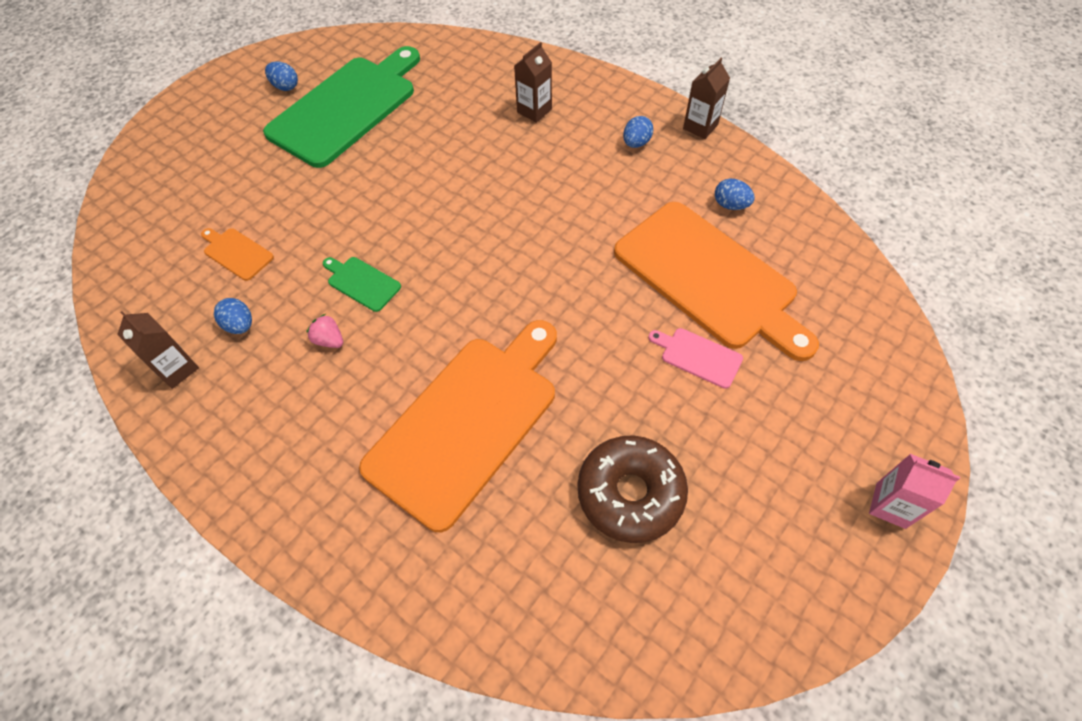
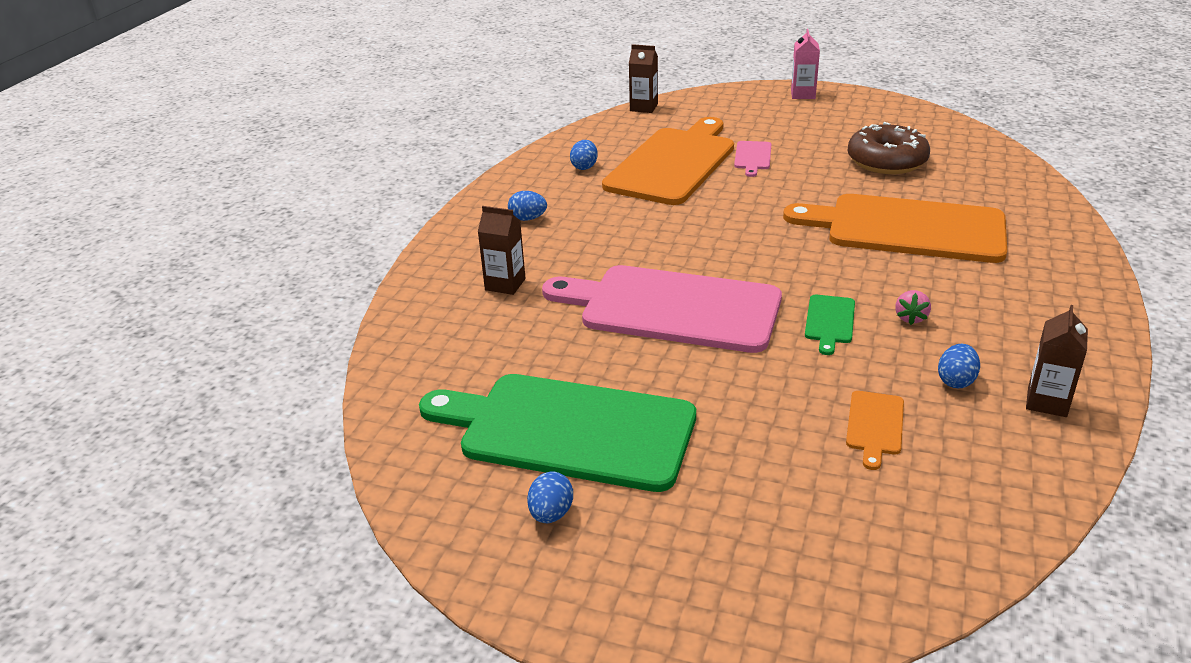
camera: 110 degrees left, 25 degrees down
(443, 194) = (672, 308): none -> pink cutting board
(700, 127) = (487, 193): brown carton -> brown carton (643, 107)

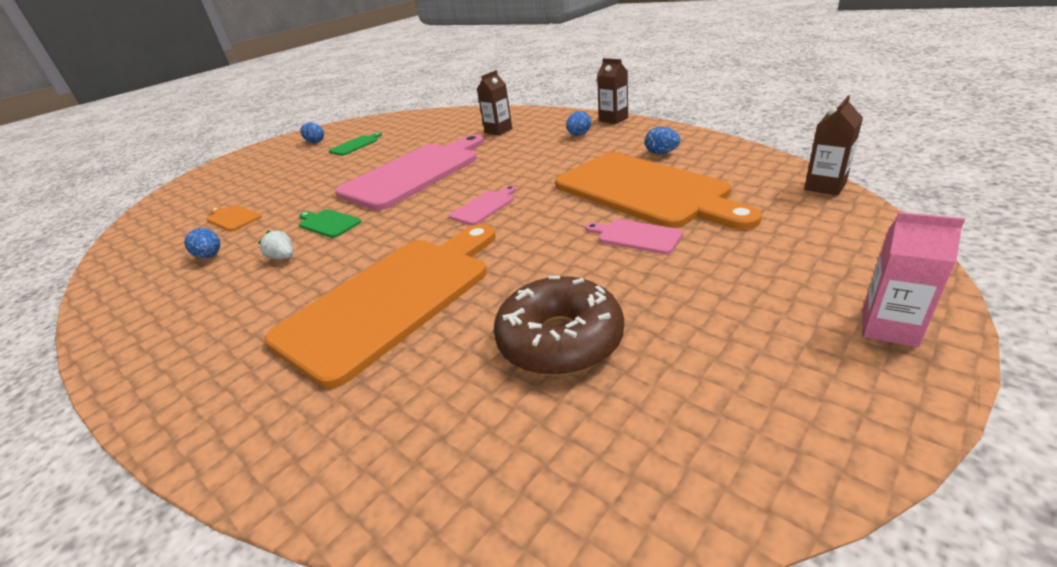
camera: 115 degrees right, 0 degrees up
(568, 430) = (355, 145): green cutting board -> green cutting board, size x0.40
(738, 231) = (484, 206): none -> pink cutting board
(910, 318) = (283, 257): pink strawberry -> white strawberry
(1047, 402) = (138, 287): brown carton -> brown carton (613, 119)

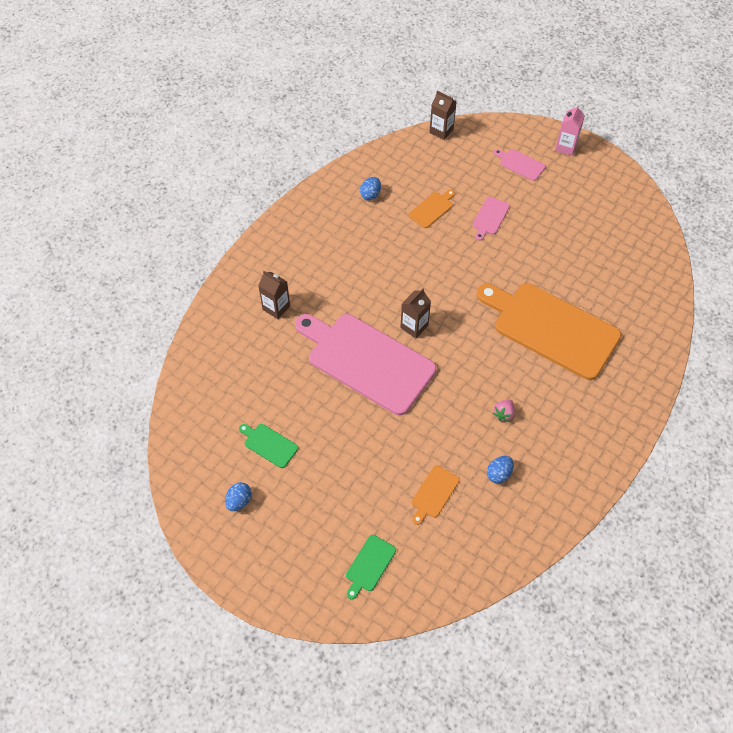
camera: 100 degrees left, 25 degrees up
(283, 257) = (503, 414): white strawberry -> pink strawberry
(328, 223) = (454, 402): green cutting board -> green cutting board (369, 565)
(484, 206) = (441, 298): pink cutting board -> pink cutting board (520, 164)
(560, 340) = (580, 250): brown donut -> none
(579, 135) = (312, 244): blue egg -> none
(613, 119) = (281, 219): brown carton -> brown carton (414, 326)
(645, 191) = (432, 209): orange cutting board -> orange cutting board, size x0.40

